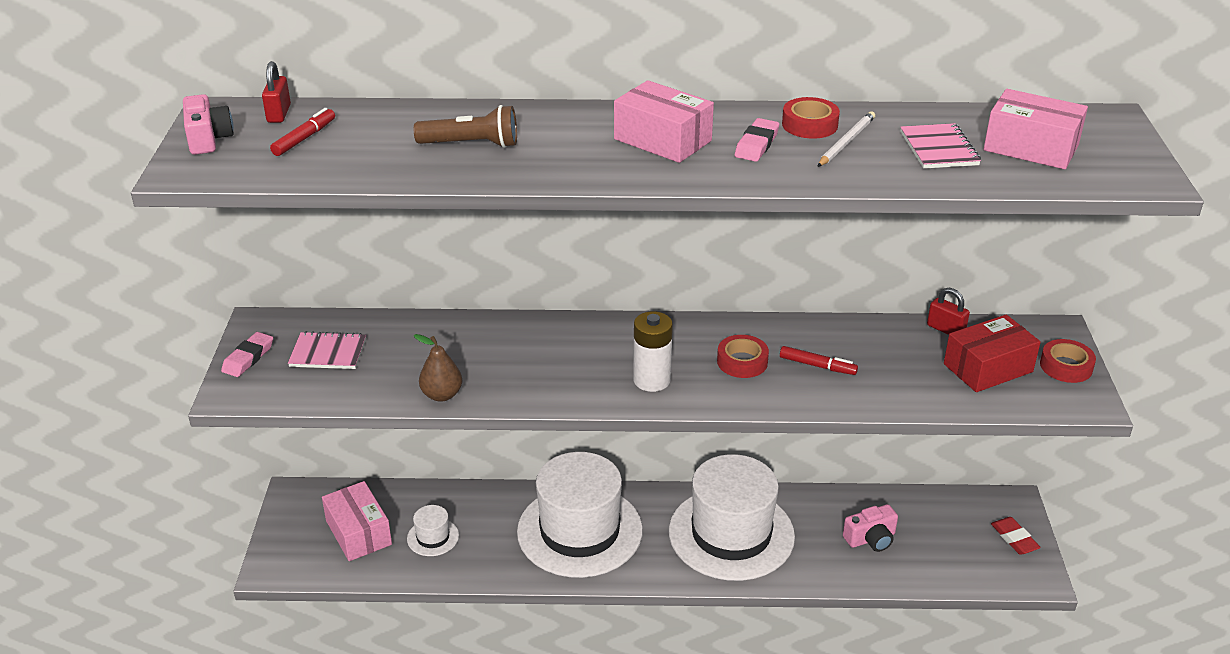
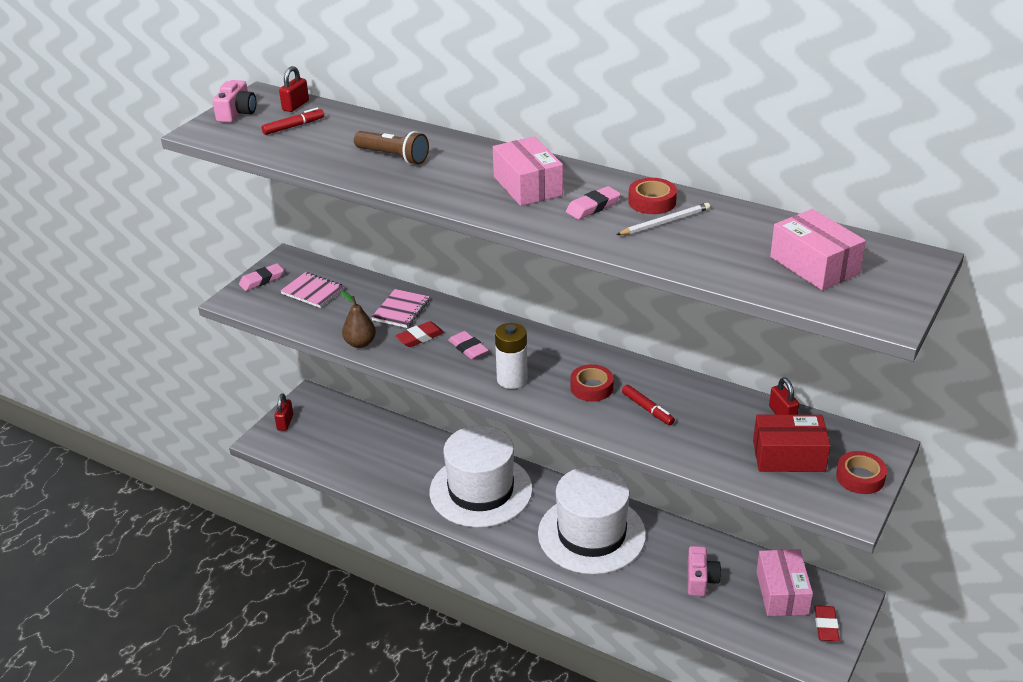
camera: 30 degrees right, 0 degrees up
(286, 536) = (285, 422): none -> red padlock
(358, 532) = (332, 437): pink box -> pink box (782, 593)
(433, 537) = (377, 458): white hat -> none
(506, 366) = (420, 337): none -> red eraser
(573, 361) = (468, 348): none -> pink eraser
(871, 539) = (700, 579): pink camera -> pink camera turned 90 degrees counterclockwise
(939, 149) = (734, 246): pink notebook -> pink notebook (401, 310)

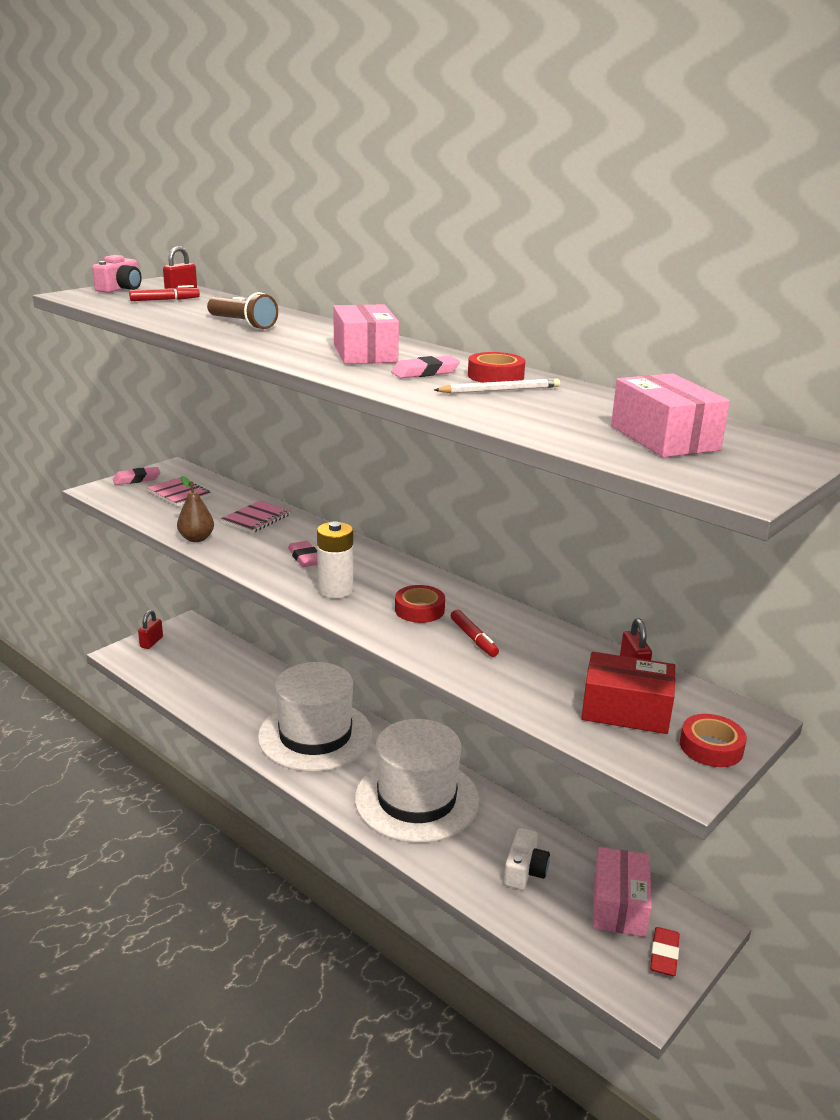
camera: 10 degrees right, 10 degrees down
(420, 337) = (260, 542): red eraser -> none
(700, 579) = (525, 871): pink camera -> white camera

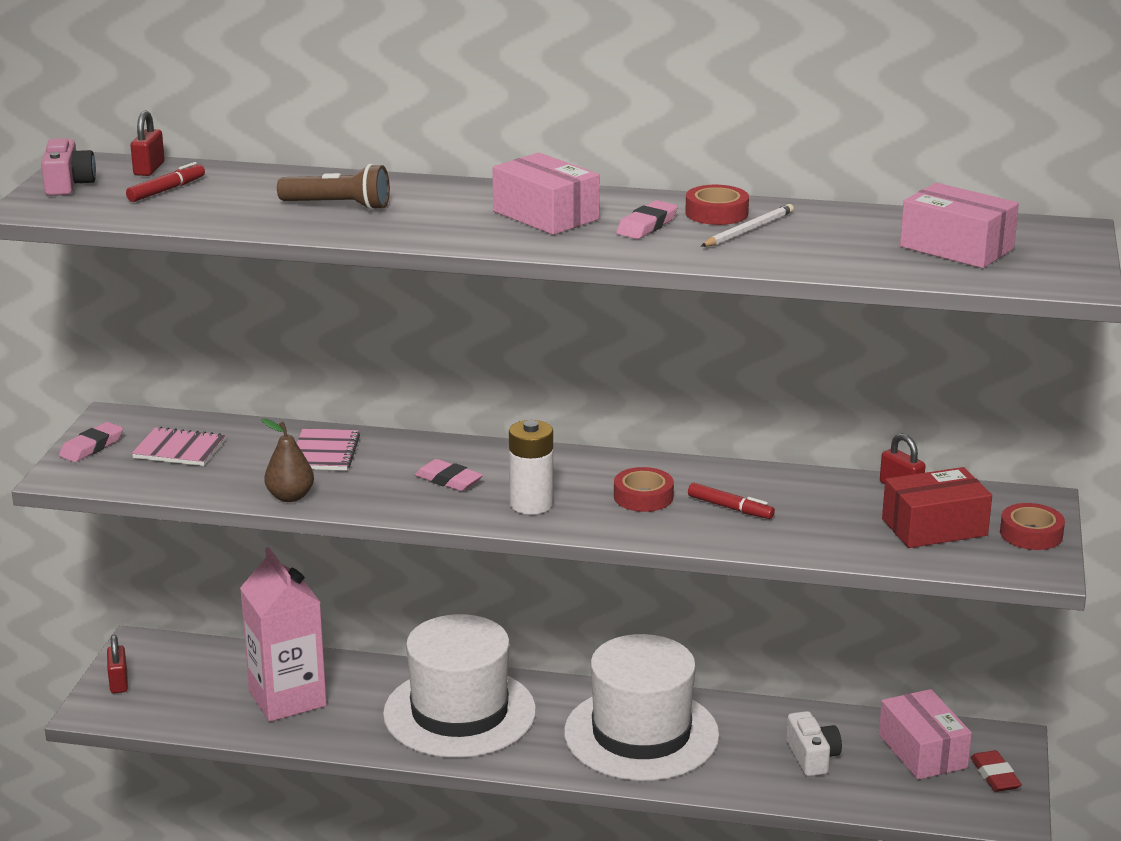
camera: 30 degrees left, 0 degrees up
(227, 686) = (287, 698): none -> pink carton

